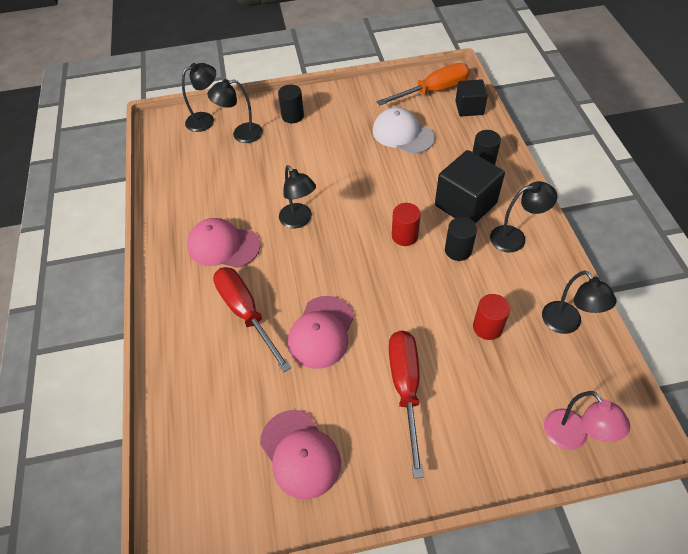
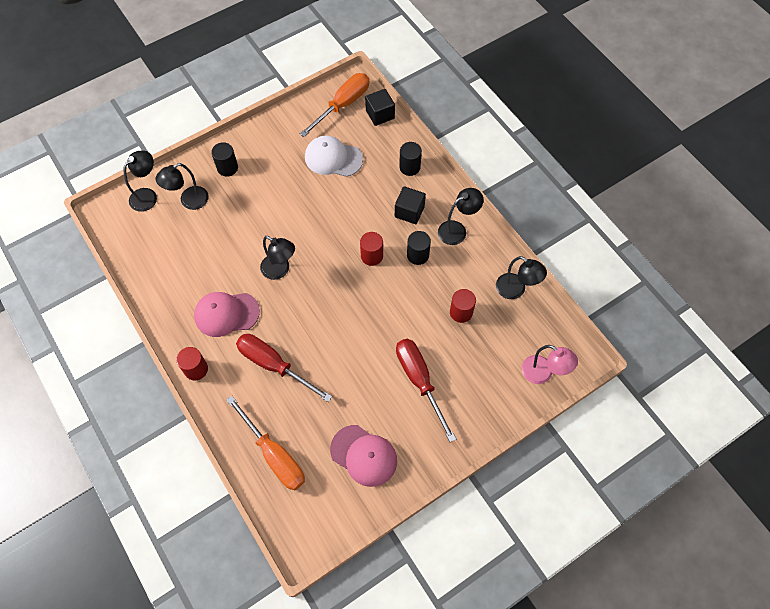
camera: 25 degrees left, 10 degrees up
(164, 289) = (196, 369): none -> red cylinder
(197, 412) = (274, 455): none -> orange screwdriver
(321, 332) = (340, 359): pink cap -> none
(465, 204) = (409, 212): black cube -> black cube, size x0.62

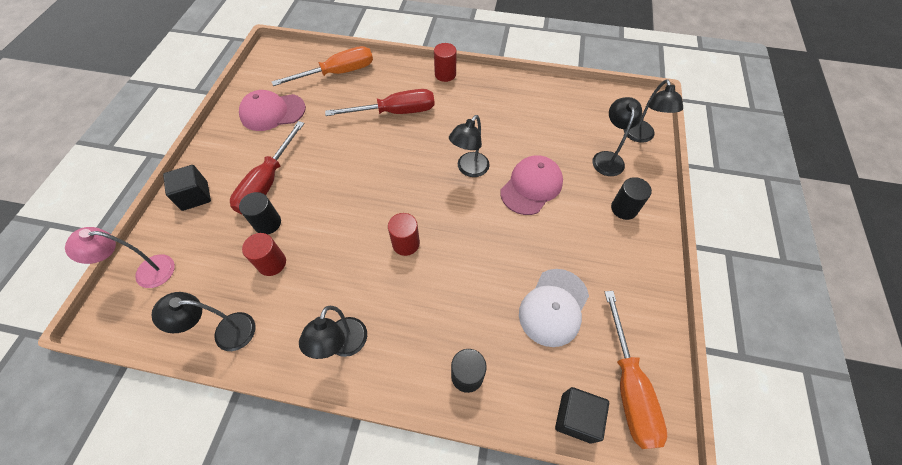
camera: 135 degrees right, 5 degrees down
(226, 314) = (469, 114): pink cap -> pink cap (531, 186)
(274, 455) = (338, 73): orange screwdriver -> orange screwdriver turned 150 degrees clockwise
(280, 270) = (469, 169): black lamp -> black lamp turned 45 degrees counterclockwise
(333, 158) = (553, 307): white cap -> white cap turned 150 degrees clockwise
(409, 212) = (414, 320): black cube -> black cube (195, 196)
(417, 255) = (362, 281): black cylinder -> black cylinder (267, 223)
(419, 381) = (268, 182): red screwdriver -> red screwdriver turned 90 degrees clockwise

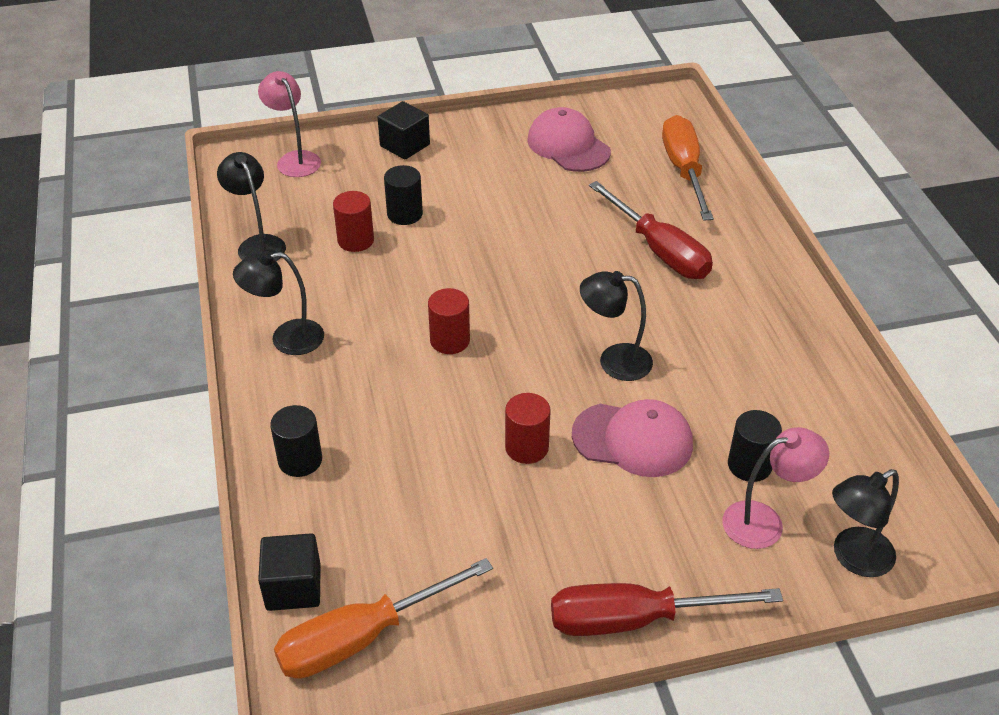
camera: 65 degrees right, 15 degrees down
(268, 182) = (460, 189): red screwdriver -> red screwdriver (635, 619)
(338, 73) = (684, 170): orange screwdriver -> orange screwdriver turned 135 degrees counterclockwise
(445, 74) = (780, 273): red cylinder -> red cylinder (526, 447)
(553, 307) = (440, 521): white cap -> none
(607, 158) = (764, 521): black lamp -> pink lamp
(624, 208) = (670, 567): black cylinder -> black cylinder (749, 465)

